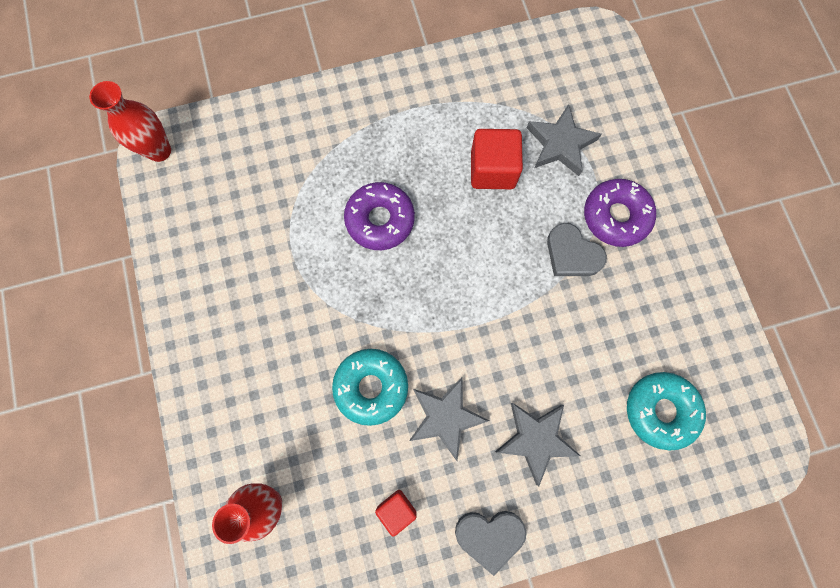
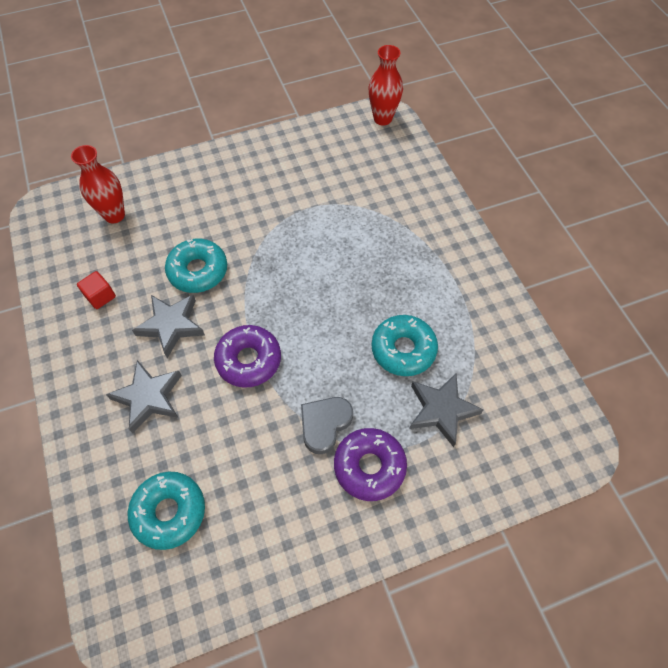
camera: 85 degrees right, 15 degrees down
(380, 220) = (342, 264): purple donut -> purple donut (248, 360)
(489, 536) = (72, 364): grey heart -> none
(492, 170) = (403, 349): red cube -> turquoise donut

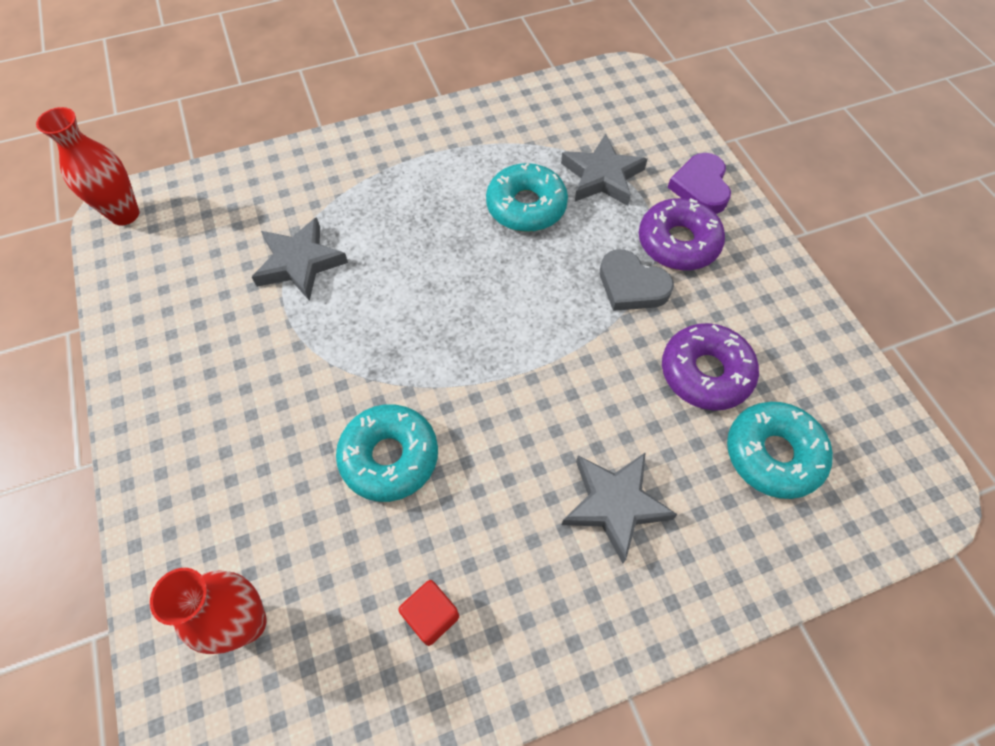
camera: 90 degrees left, 0 degrees up
(171, 325) = (491, 487): grey star -> grey star (300, 263)
(248, 360) = (547, 374): purple donut -> purple donut (705, 373)
(435, 495) = (700, 187): none -> purple heart

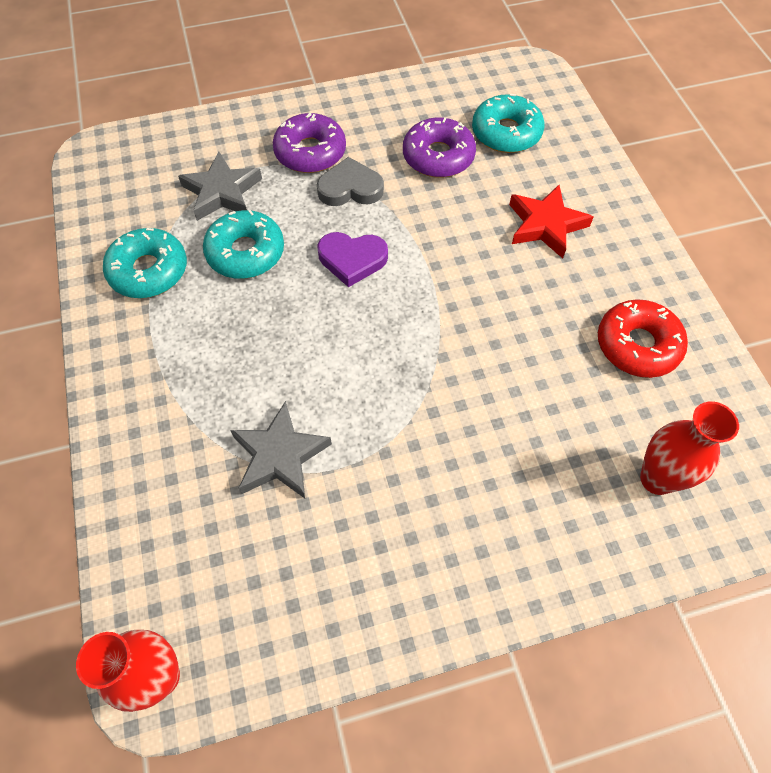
camera: 85 degrees left, 0 degrees up
(389, 457) = (507, 372): turquoise donut -> turquoise donut (149, 271)
(431, 616) = (637, 345): red cube -> red donut
(614, 504) = (545, 225): grey star -> red star
(631, 285) = (350, 188): grey heart -> grey heart turned 135 degrees counterclockwise
(700, 187) = (252, 128): purple heart -> purple heart (352, 260)

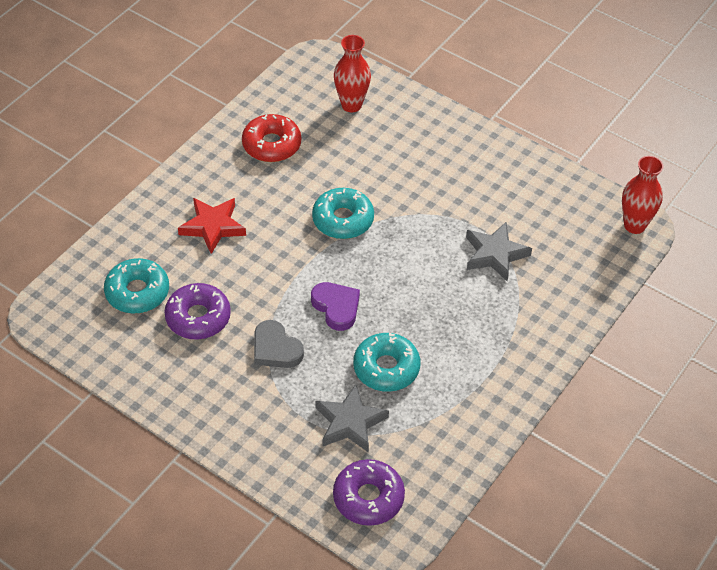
camera: 130 degrees left, 10 degrees down
(149, 271) = (452, 410): turquoise donut -> turquoise donut (343, 220)
(310, 152) = (262, 397): purple donut -> purple donut (368, 498)

